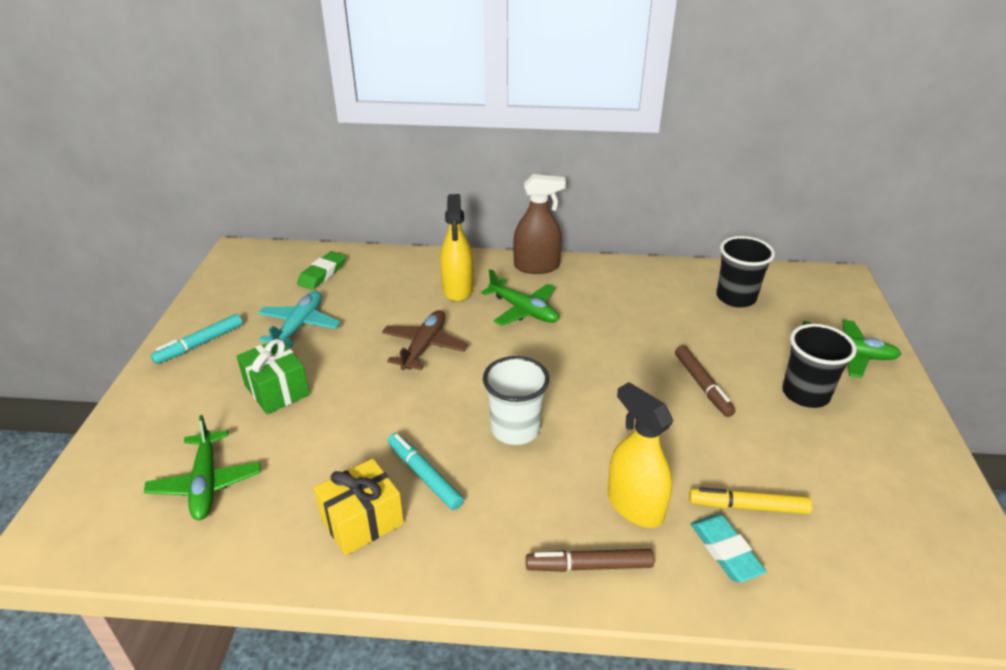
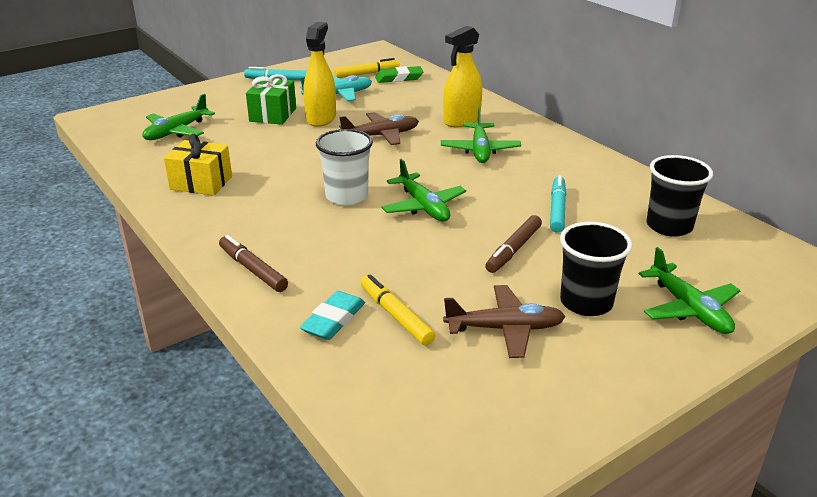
camera: 50 degrees right, 5 degrees down
(281, 285) = (367, 74): none -> yellow marker
(424, 475) = (262, 185): turquoise marker -> turquoise marker (557, 209)
(536, 266) = (543, 134): brown spray bottle -> none
(585, 393) = (424, 206): none -> green plane
(635, 506) = (332, 267): yellow spray bottle -> yellow spray bottle (321, 118)
(811, 454) = (505, 328): none -> brown plane

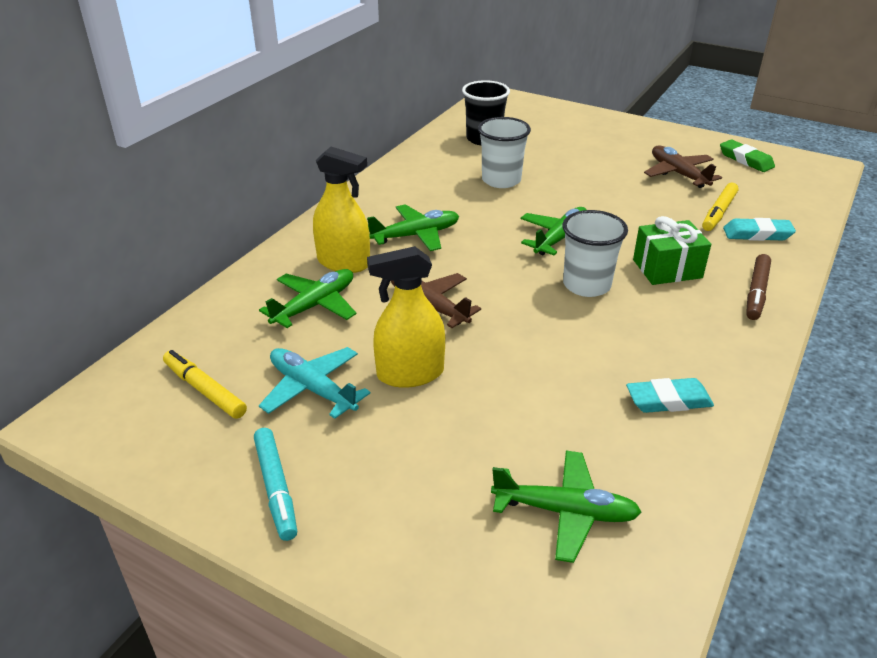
camera: 115 degrees left, 5 degrees up
(201, 183) = (668, 400): yellow gift -> turquoise eraser
(273, 115) = (429, 428): green gift -> green gift (667, 269)
(399, 78) = (213, 350): green eraser -> green eraser (745, 160)
(513, 250) = (582, 187): brown marker -> none
(557, 209) = (501, 180): turquoise marker -> white cup
(586, 302) = (616, 154): black cup -> none
(689, 309) = (583, 126): green plane -> green plane (315, 305)

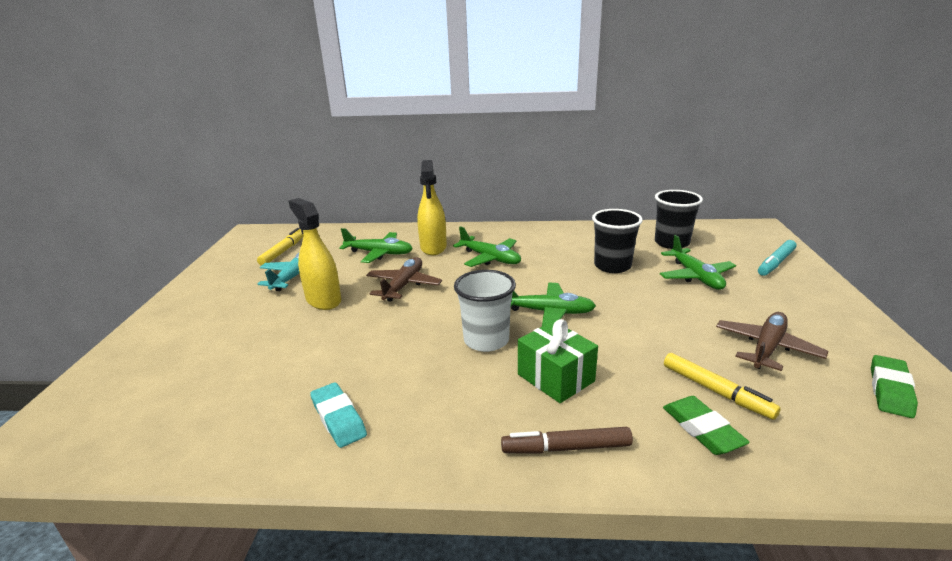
camera: 65 degrees right, 10 degrees down
(276, 488) = (206, 292): turquoise marker -> turquoise marker (776, 263)
(501, 180) = (612, 266): white cup -> black cup
(565, 511) = (191, 394): green plane -> green plane (696, 276)
(719, 212) = (716, 391): yellow marker -> yellow marker turned 135 degrees counterclockwise
(757, 234) = (702, 429): turquoise eraser -> green eraser

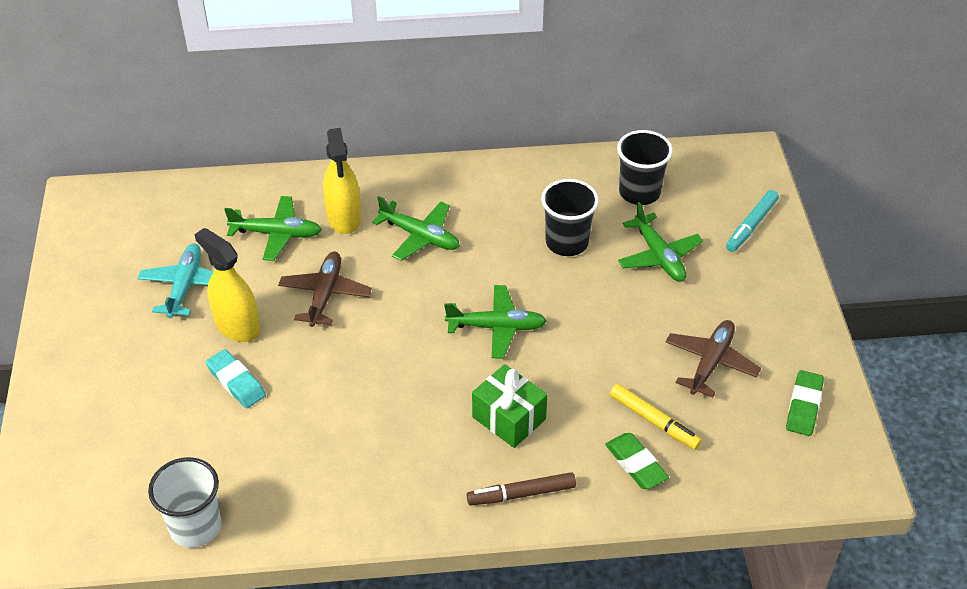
camera: 10 degrees left, 20 degrees up
(283, 251) = (147, 237): yellow marker -> none
(338, 418) = (313, 484): turquoise eraser -> turquoise eraser (236, 382)
(486, 340) = (435, 374): white cup -> white cup (195, 527)

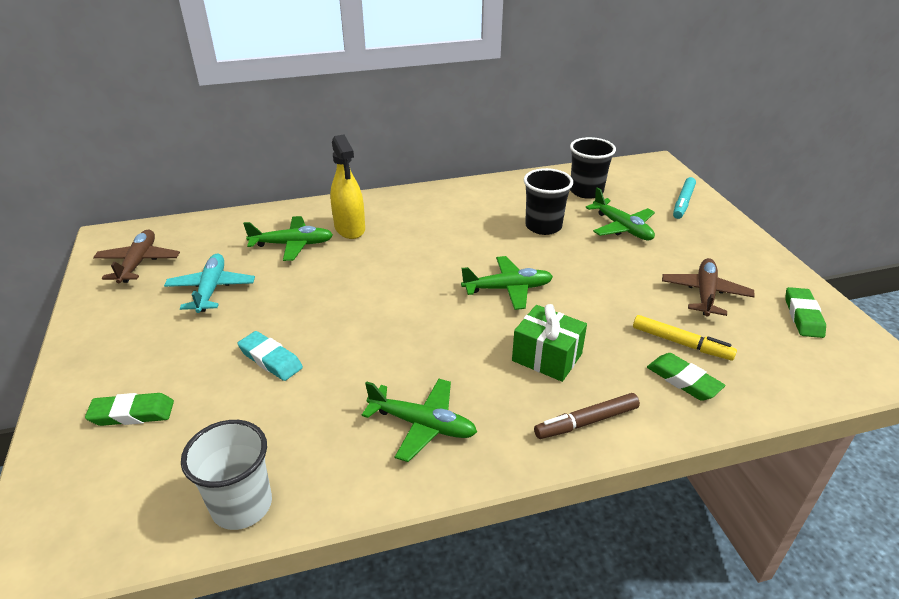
camera: 10 degrees left, 10 degrees down
(105, 423) = (132, 413): none -> green eraser
(237, 326) = (265, 314): yellow spray bottle -> none
(325, 294) = (345, 282): brown plane -> brown plane (138, 262)
(420, 236) = (419, 234): green plane -> green plane (423, 425)

